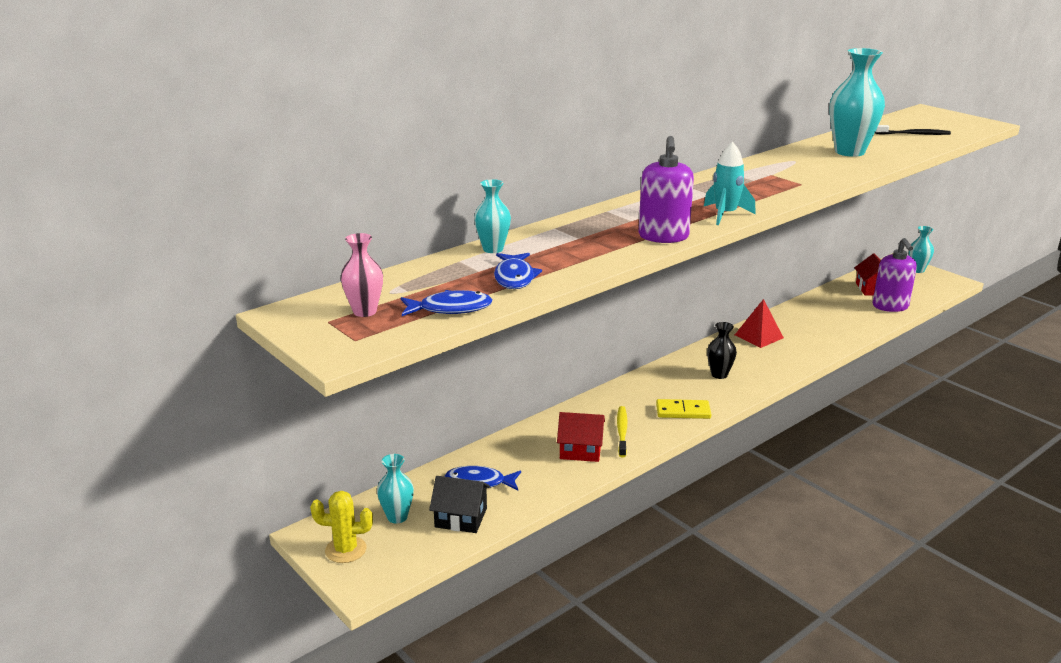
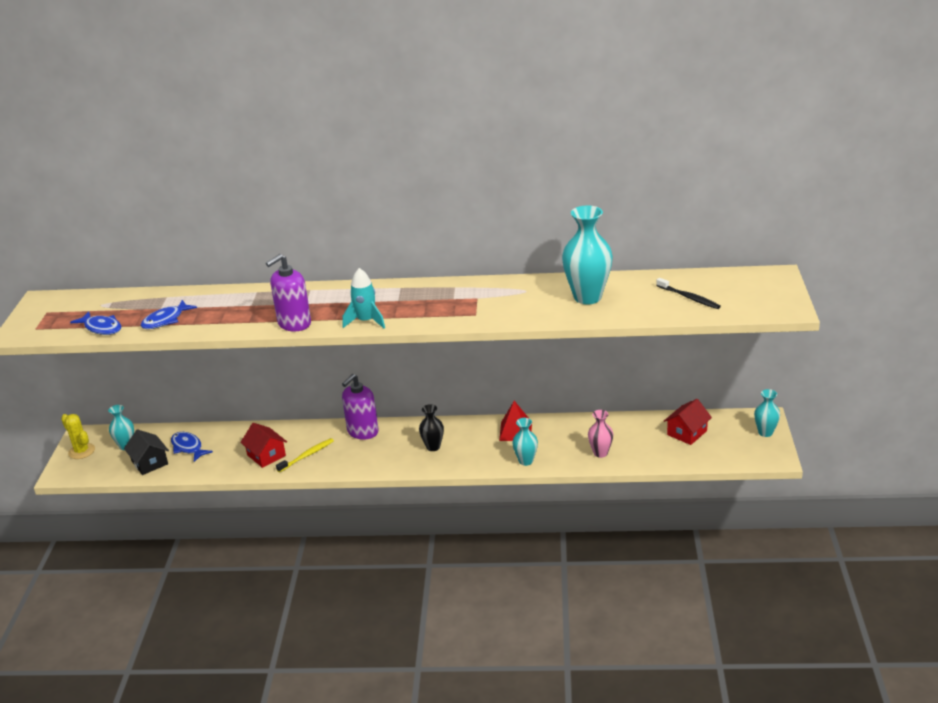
camera: 45 degrees right, 5 degrees up
(364, 311) = (69, 313): pink vase -> pink vase (600, 453)
(493, 249) = (197, 295): turquoise vase -> turquoise vase (526, 461)
(683, 411) = (363, 461): yellow domino -> none
(890, 306) = (667, 454): purple soap dispenser -> purple soap dispenser (362, 432)

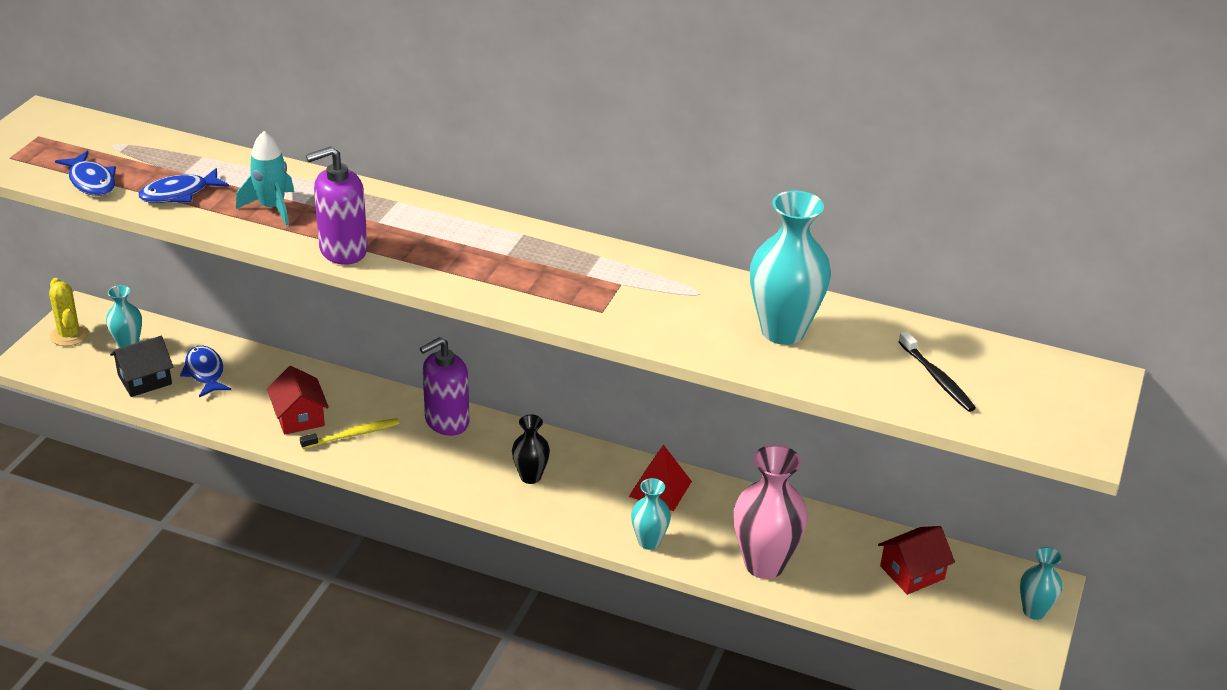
camera: 15 degrees right, 5 degrees up
(149, 462) = (145, 379): black house -> black house turned 75 degrees clockwise
(366, 321) = (442, 276): turquoise rocket -> turquoise rocket (272, 208)
(600, 453) = (764, 564): pink vase -> pink vase, size x1.83

